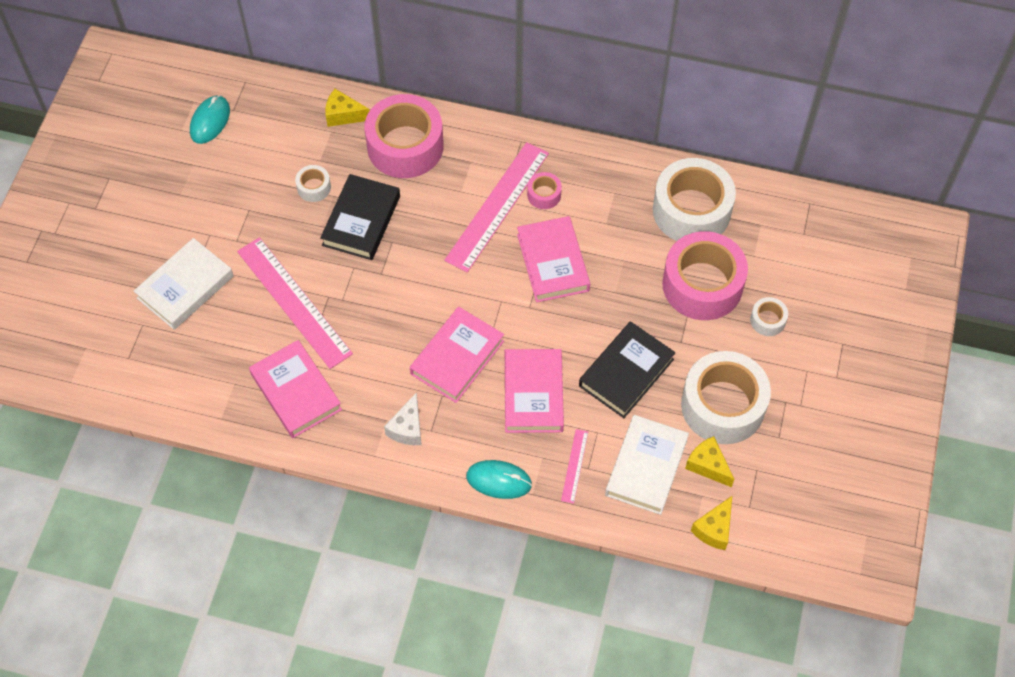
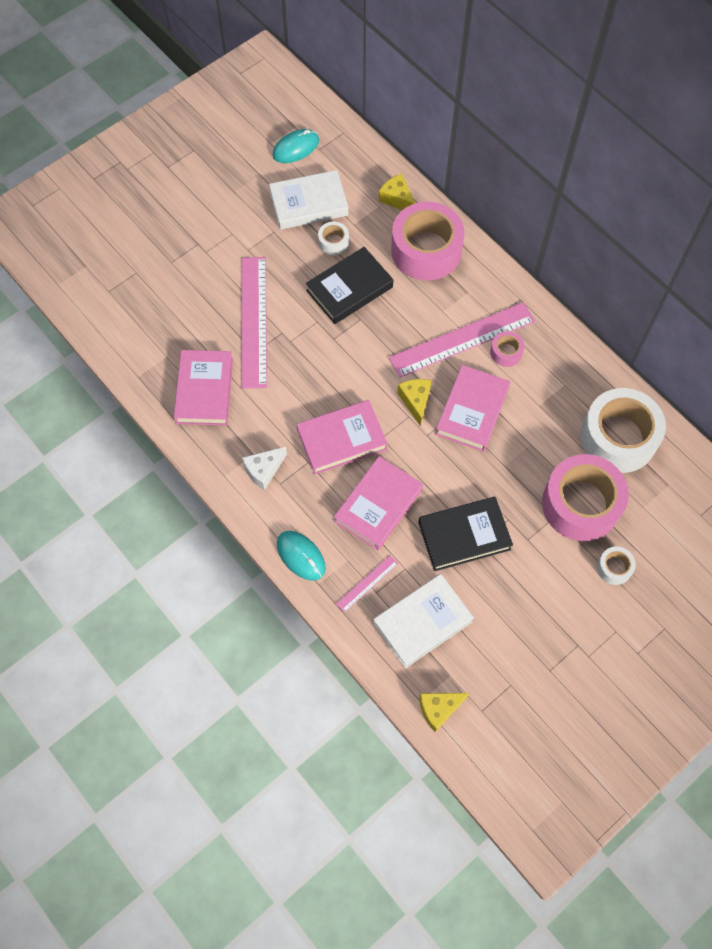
camera: 35 degrees right, 5 degrees up
(185, 287) = (186, 263): white book -> white book (309, 204)
(708, 465) = (473, 654): yellow cheese -> yellow cheese (415, 401)
(723, 405) = (522, 613): white tape -> none

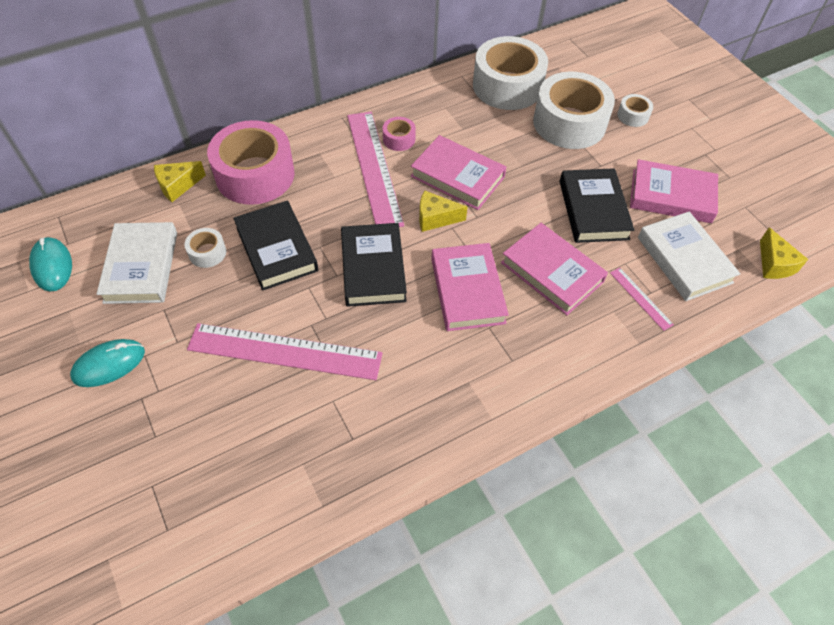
camera: 80 degrees left, 10 degrees down
(204, 390) = (367, 423): pink book -> pink book (671, 196)
(263, 470) = (492, 374): white cheese -> none
(301, 556) = (605, 354): turquoise mouse -> turquoise mouse (109, 364)
(347, 363) = (373, 268): none -> black book
(581, 504) = (569, 123): pink tape -> white tape

